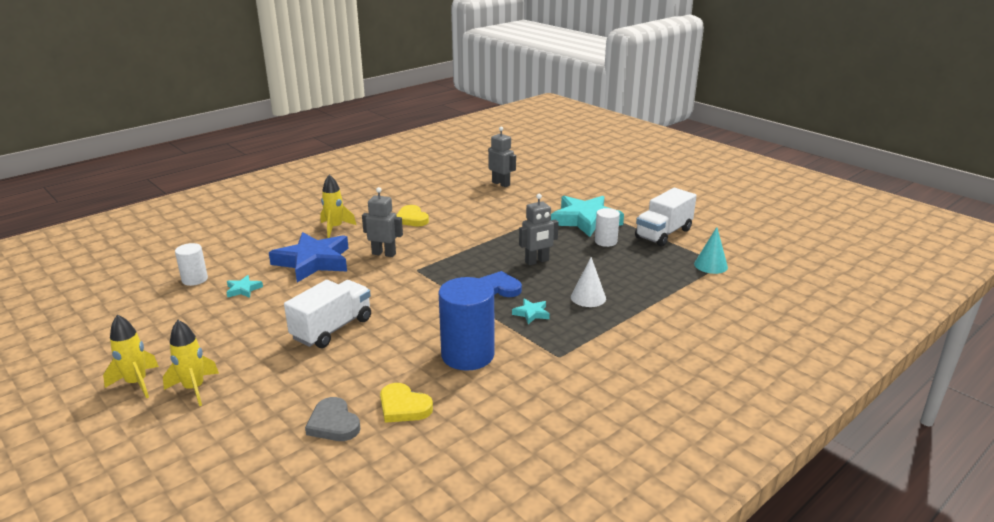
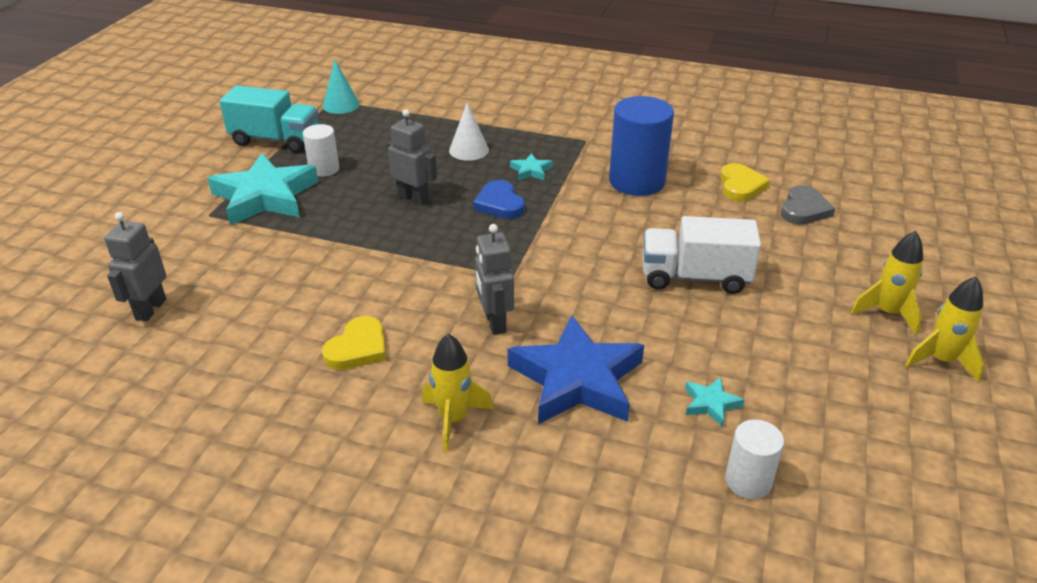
camera: 120 degrees left, 10 degrees up
(663, 233) = (275, 140): white truck -> turquoise truck

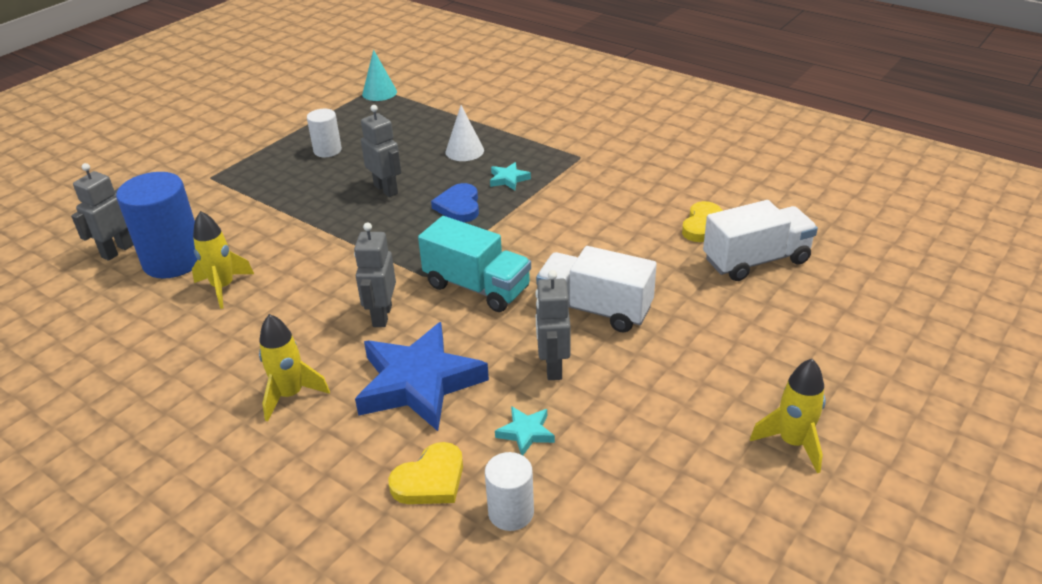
camera: 20 degrees right, 0 degrees up
(265, 196) = (264, 168): turquoise star -> none
(275, 140) = (304, 118): turquoise truck -> turquoise truck (477, 287)
(358, 348) = (254, 316): yellow heart -> yellow heart (430, 479)
(637, 181) = (603, 205): blue cylinder -> blue cylinder (173, 261)
(693, 338) = (553, 367): none -> grey robot
(804, 209) = (756, 260): grey heart -> white truck
(887, 313) = (769, 382): yellow rocket -> yellow rocket (223, 287)

